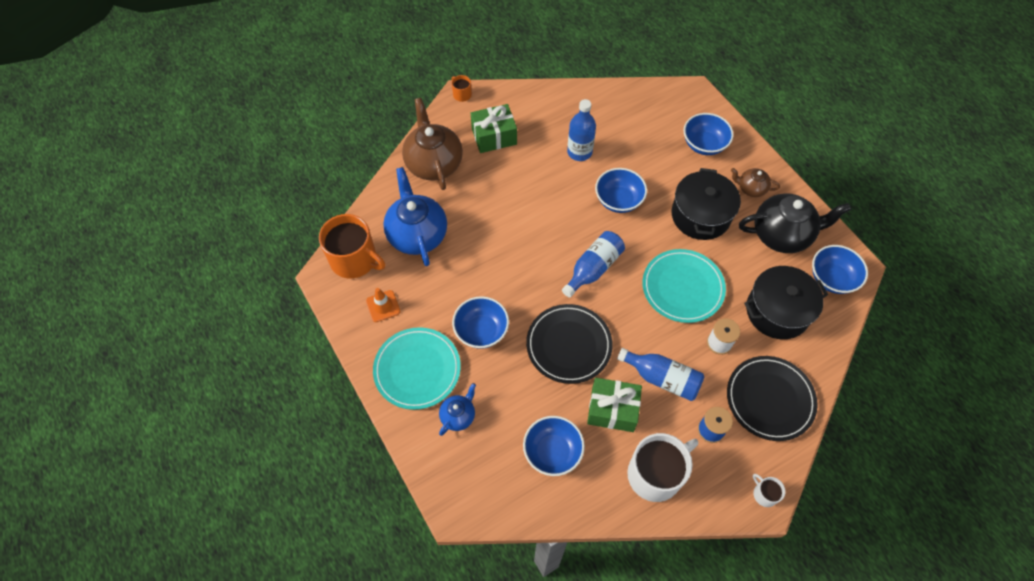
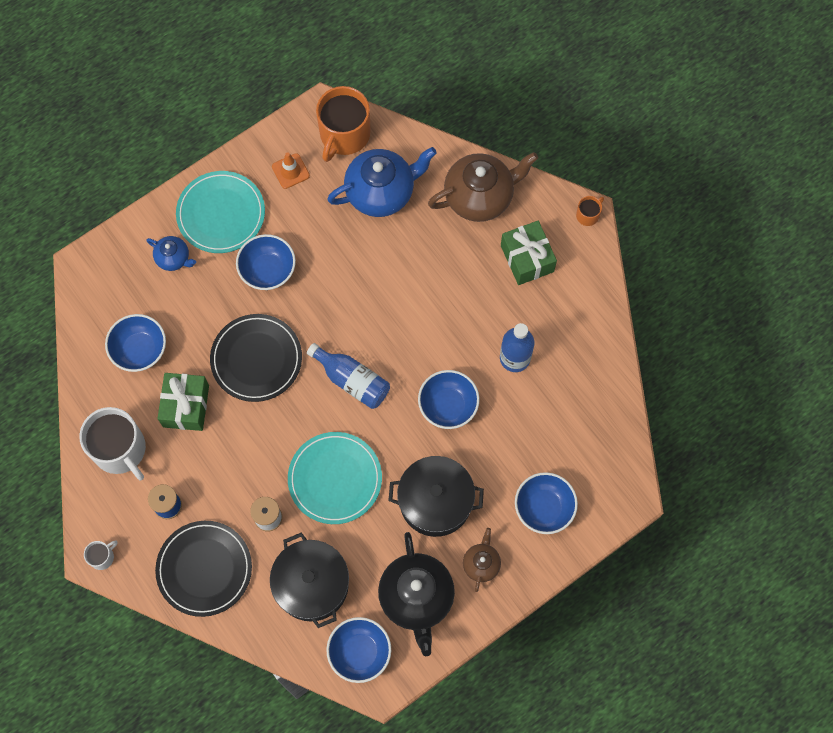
camera: 85 degrees right, 10 degrees up
(662, 378) = (223, 456): blue bottle -> none

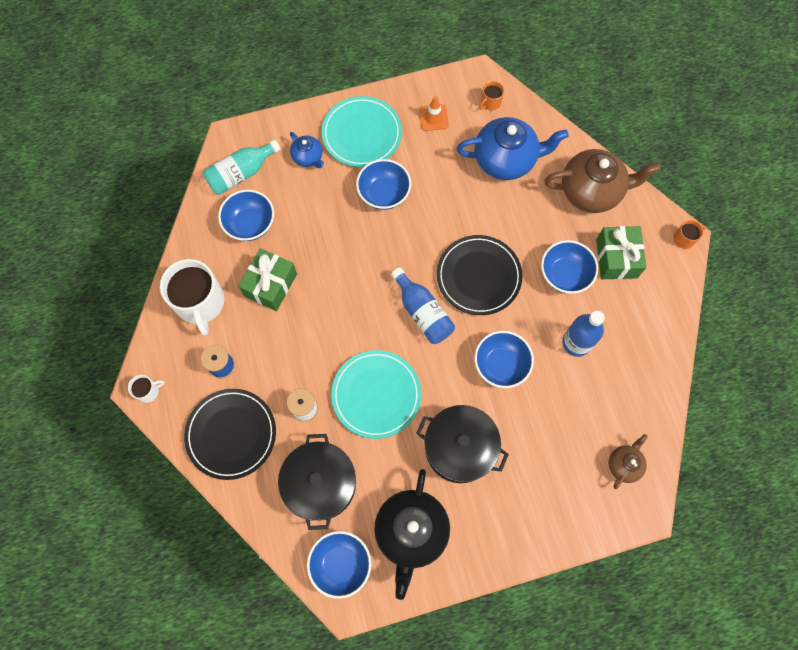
camera: 20 degrees right, 0 degrees up
(109, 300) = (241, 173): none -> turquoise bottle
(256, 359) = (346, 265): black plate -> black plate (478, 276)
(344, 135) = (490, 102): orange mug -> orange mug, size x0.45
(481, 564) = (482, 522): brown teapot -> brown teapot (624, 464)
(544, 508) = (558, 490): blue bowl -> blue bowl (564, 274)

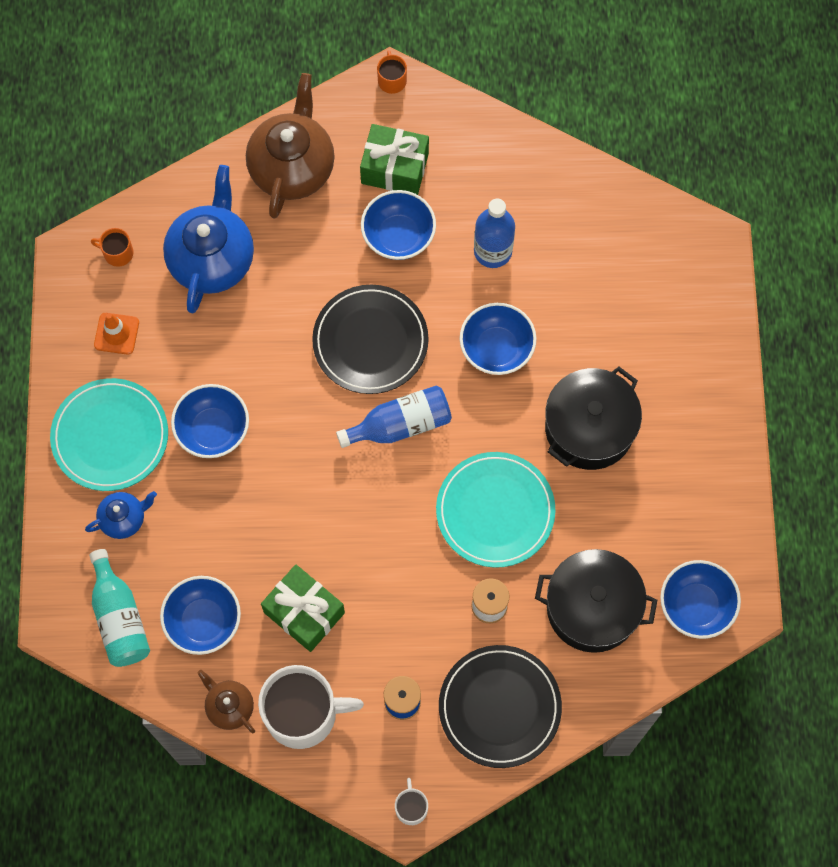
camera: 75 degrees left, 0 degrees up
(411, 532) = (677, 512): black teapot -> none
(490, 102) = (117, 253): orange mug -> orange mug turned 135 degrees clockwise
(624, 464) = (656, 246): brown teapot -> brown teapot (229, 706)

